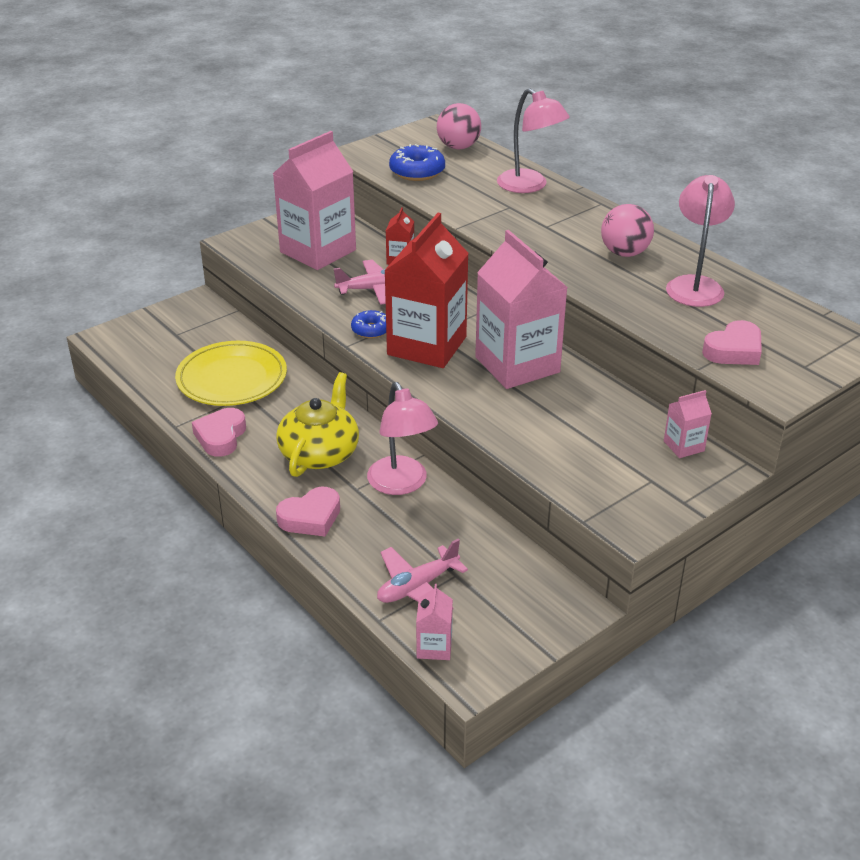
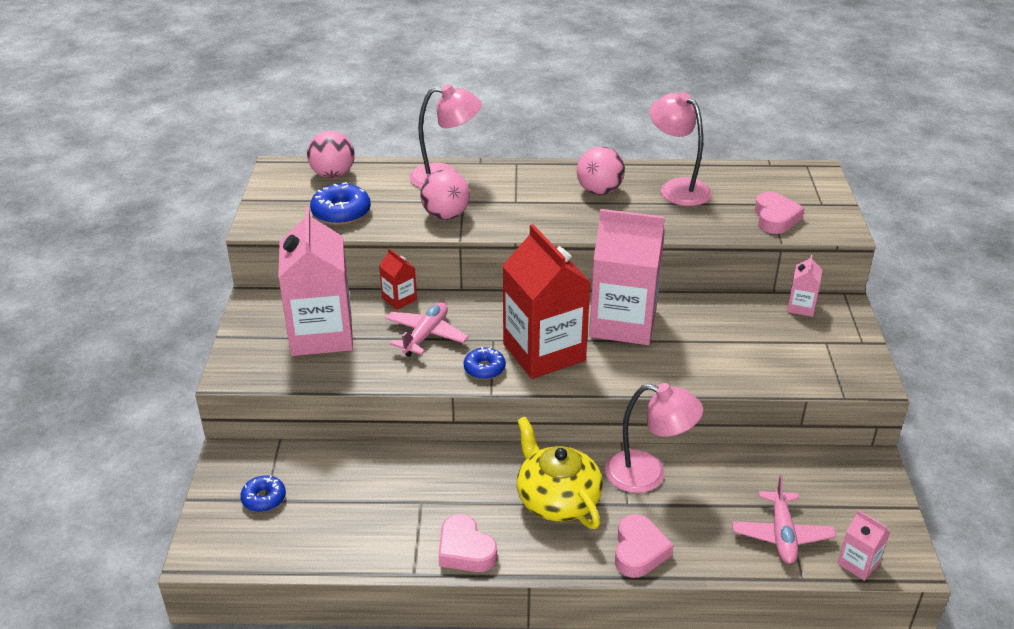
camera: 50 degrees left, 0 degrees up
(176, 334) = (264, 498): none -> blue donut
(232, 378) = (385, 498): yellow plate -> none
(479, 208) = (446, 215): none -> pink ball

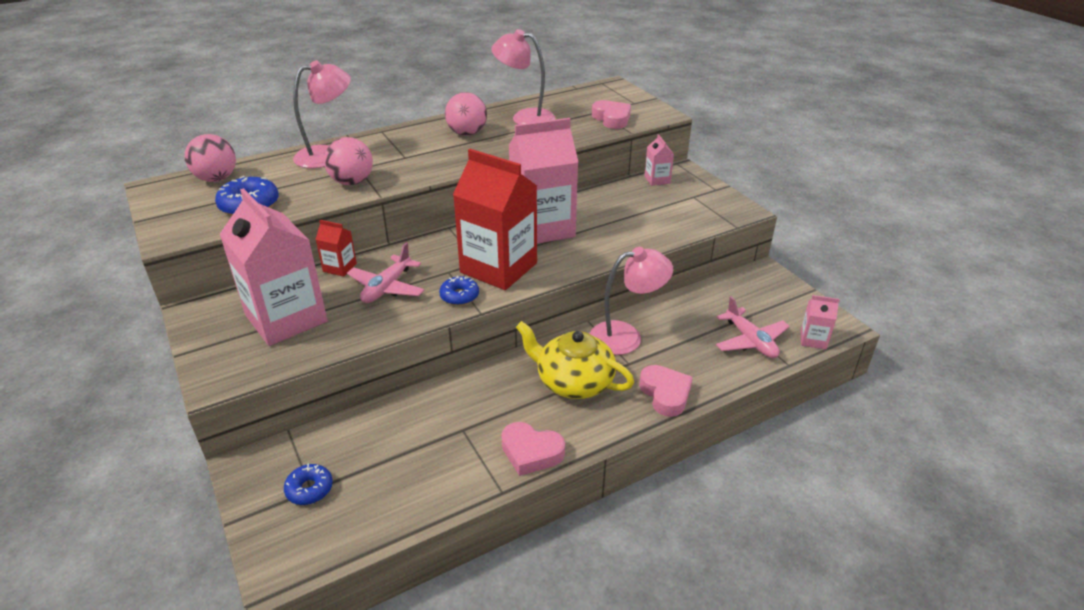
camera: 30 degrees left, 0 degrees up
(426, 335) = (387, 287): pink plane -> pink plane turned 150 degrees counterclockwise

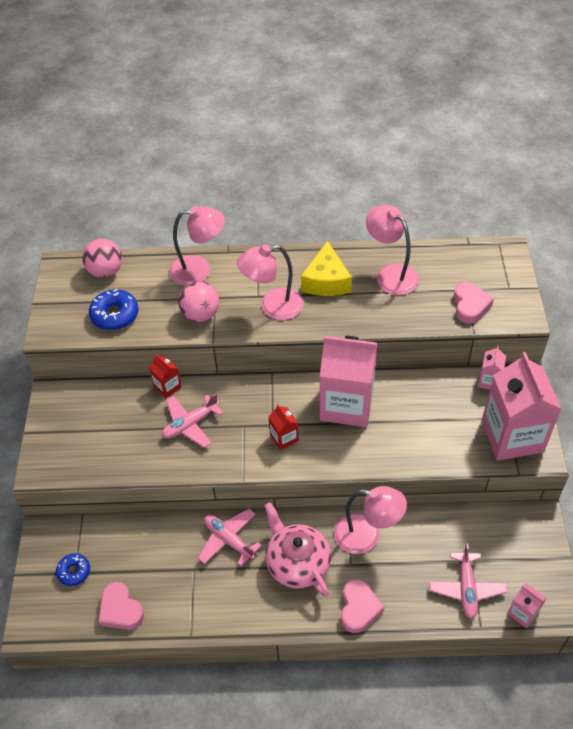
camera: 30 degrees right, 15 degrees up
(286, 318) = (107, 427): pink carton -> pink carton (512, 436)
(426, 160) = (273, 306): none -> pink lamp
(459, 296) = (237, 457): blue donut -> none
(467, 133) = (326, 281): pink ball -> yellow cheese
(485, 390) = (228, 540): none -> pink plane
(498, 268) = (284, 438): red carton -> red carton, size x0.44
(531, 452) = (228, 613): pink heart -> pink heart (120, 610)
(573, 381) = (297, 562): yellow teapot -> pink teapot

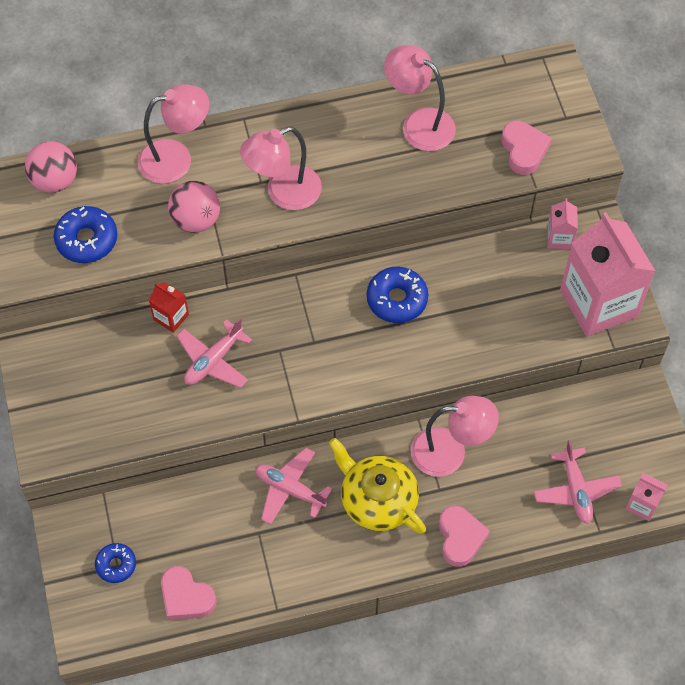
camera: 15 degrees left, 10 degrees up
(284, 438) = (332, 356): red carton -> none
(297, 562) = (377, 500): pink teapot -> yellow teapot
(326, 281) = (341, 146): yellow cheese -> none
(346, 404) = (397, 299): pink carton -> blue donut

